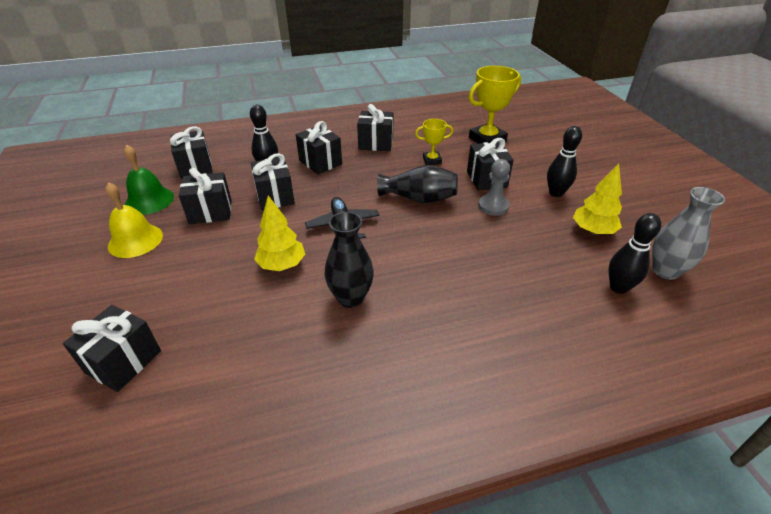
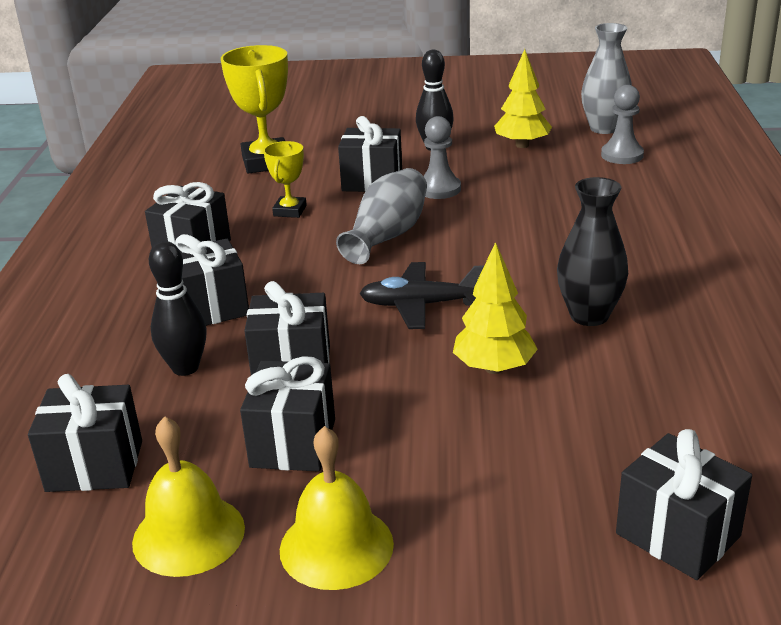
camera: 70 degrees left, 10 degrees down
(149, 200) = (188, 534): green bell -> yellow bell
(419, 198) = (387, 236): black vase -> grey vase
(618, 287) = (622, 155): black bowling pin -> grey pawn

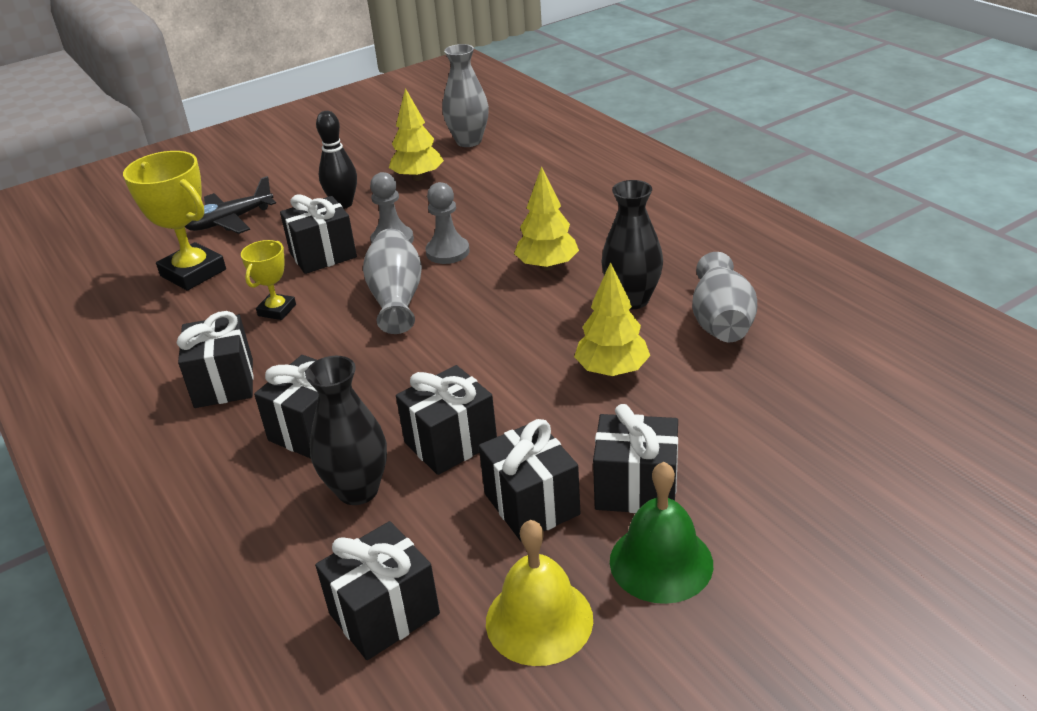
camera: 35 degrees left, 5 degrees up
(185, 368) = (358, 490): black bowling pin -> black vase
(290, 211) = (277, 310): yellow trophy -> yellow trophy turned 45 degrees clockwise
(336, 546) = (661, 562): yellow bell -> green bell
(420, 305) = (496, 346): black plane -> black plane (230, 221)
(545, 257) = (547, 266): none -> yellow tree
(622, 155) = (509, 160): grey pawn -> grey pawn (447, 252)
(654, 370) = (721, 322): none -> grey vase
(678, 535) = (861, 429): black gift -> black gift (636, 488)

